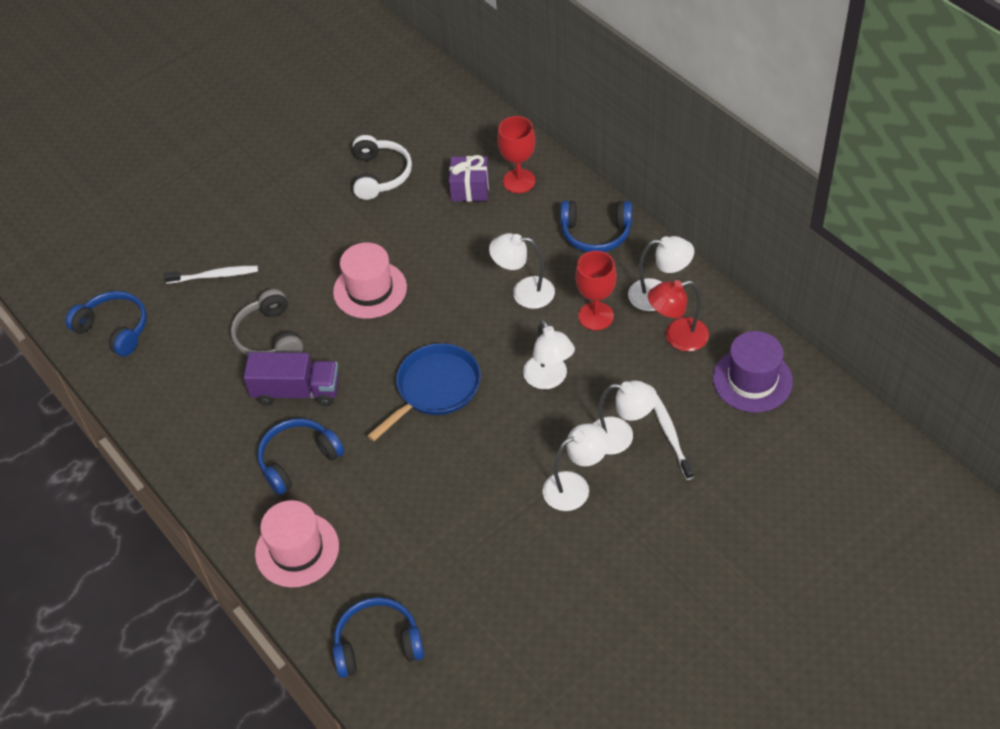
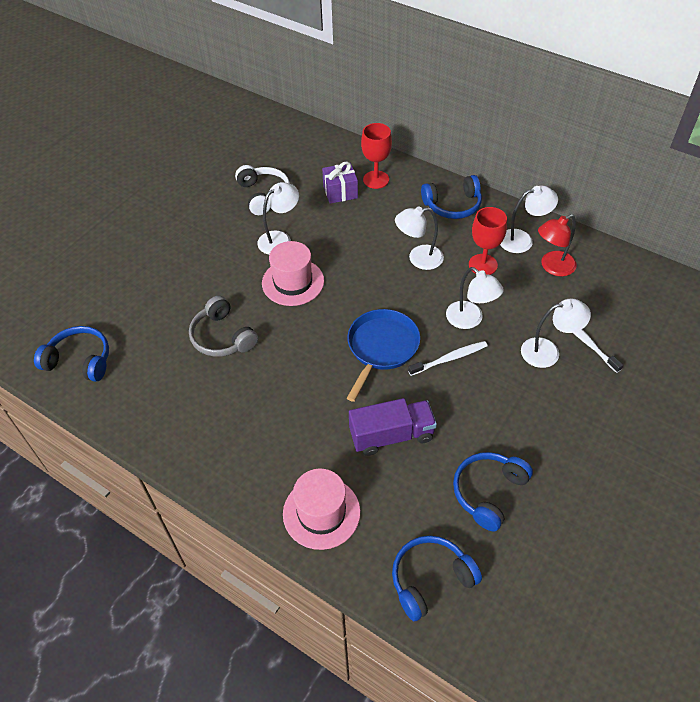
camera: 20 degrees left, 0 degrees up
(214, 276) = (155, 298): white toothbrush -> white toothbrush (450, 358)
(296, 391) = (264, 376): purple truck -> purple truck (391, 435)
(298, 460) = (290, 434): blue headphones -> blue headphones (488, 492)
(575, 487) = (532, 399): white lamp -> white lamp (280, 239)
(752, 380) = (624, 286): purple hat -> none

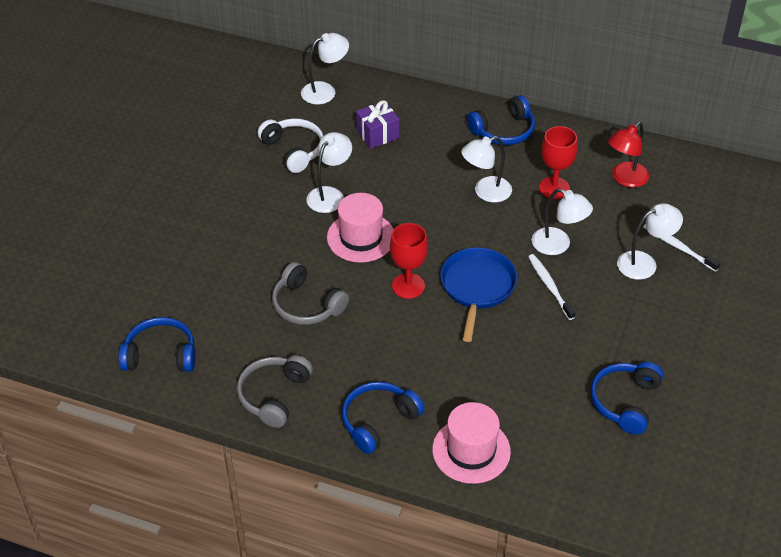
camera: 15 degrees left, 5 degrees down
(161, 418) = (274, 395): none -> grey headphones
(376, 179) = (412, 115): red goblet -> red goblet (408, 286)
(391, 435) = (515, 368): purple truck -> none
(430, 579) = (594, 487): blue headphones -> blue headphones (378, 421)
(450, 358) = (549, 286): white toothbrush -> white toothbrush turned 75 degrees counterclockwise
(522, 240) = (587, 156): white lamp -> white lamp (325, 91)

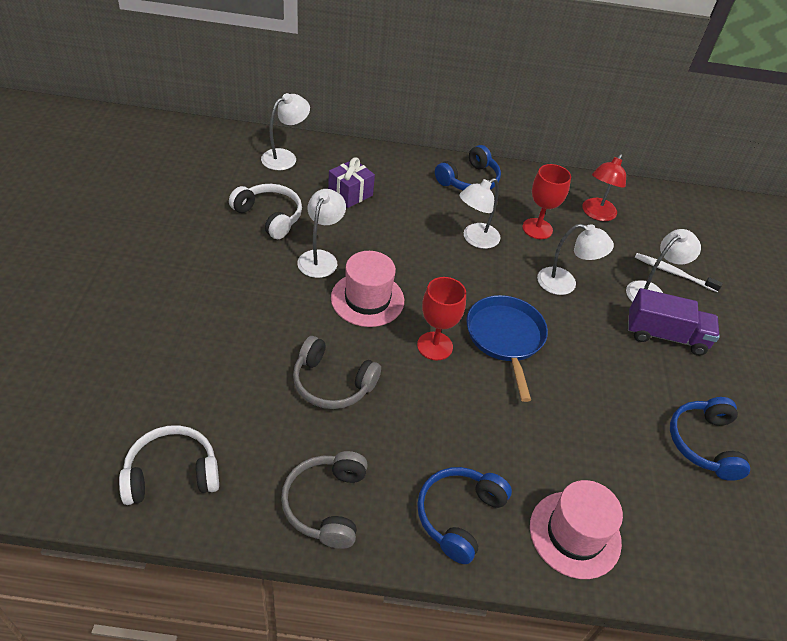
camera: 20 degrees left, 0 degrees up
(160, 355) = (172, 473): blue headphones -> white headphones
(549, 286) = (575, 327): white toothbrush -> none
(637, 305) = (665, 335): none -> purple truck

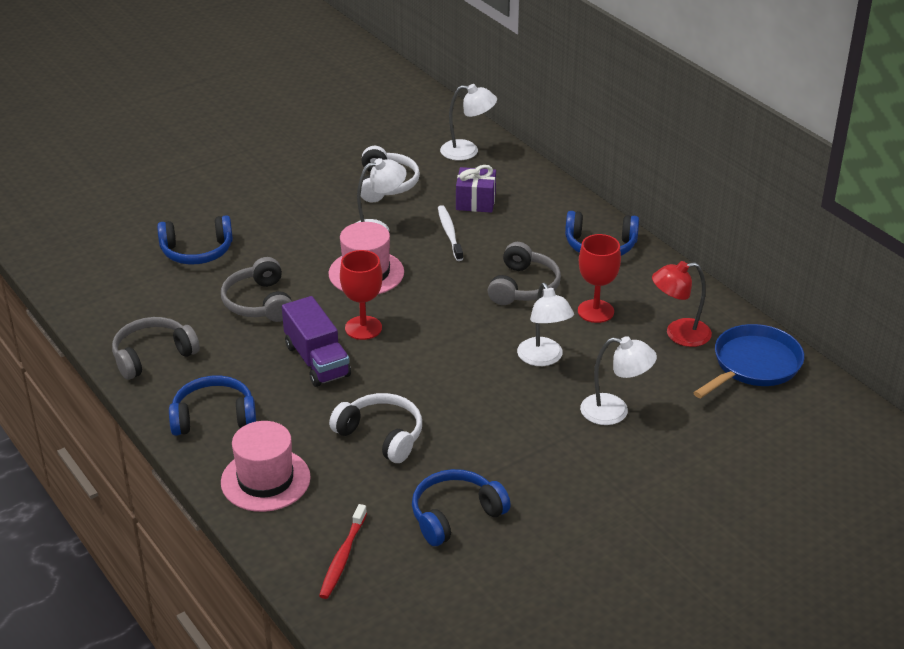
camera: 55 degrees right, 10 degrees down
(172, 473) = (102, 285): white headphones -> white headphones (381, 435)
(210, 375) = (197, 251): none -> blue headphones
(475, 239) = (523, 287): white lamp -> grey headphones
(505, 338) = (424, 357): blue pan -> blue pan (753, 365)
(665, 335) = (564, 443): purple truck -> purple truck (317, 360)
(673, 273) = (667, 414): white toothbrush -> white toothbrush (449, 233)
(710, 545) = (342, 557): none -> red toothbrush

